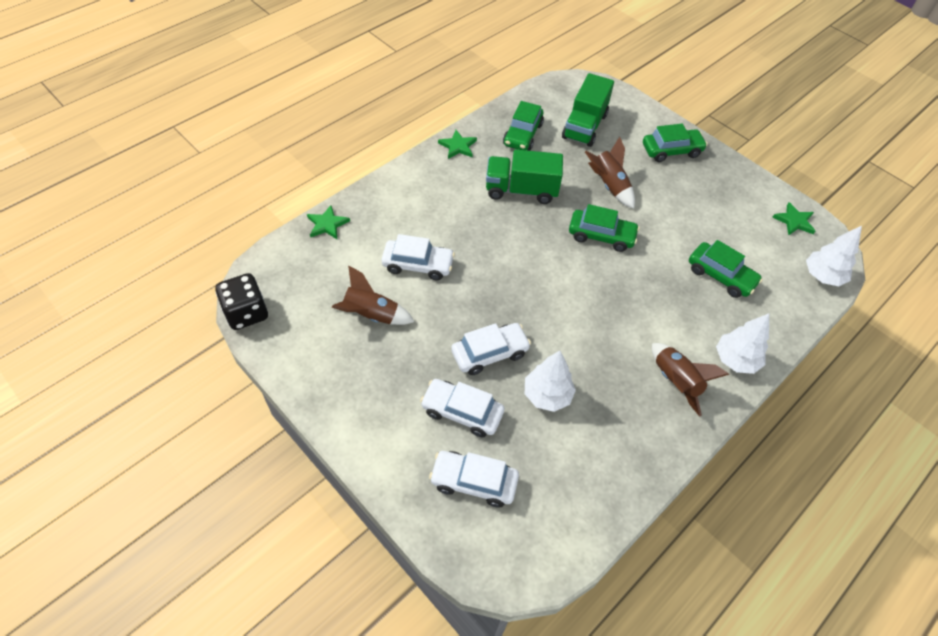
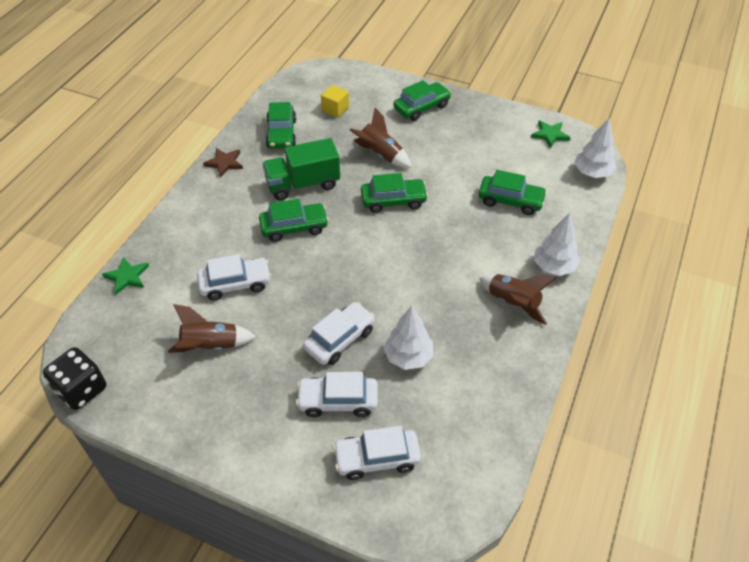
camera: 20 degrees left, 5 degrees down
(458, 146) = (224, 163): green star -> brown star
(495, 229) = (294, 227): none -> green car
(584, 126) = (335, 109): green truck -> yellow cube

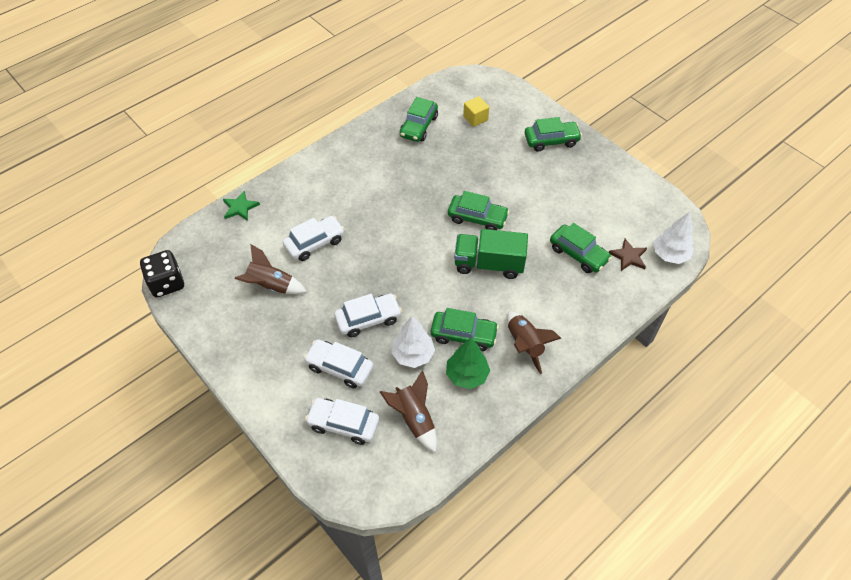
camera: 25 degrees right, 5 degrees up
(224, 163) = (360, 137): brown star -> brown star (628, 256)
(235, 284) = (315, 243): white car -> white car turned 45 degrees counterclockwise
(294, 227) = (384, 212): green car -> green car (463, 335)
(303, 184) = (411, 177): green truck -> green truck (489, 264)
(380, 155) = (490, 173): brown rocket -> brown rocket (414, 419)
(475, 355) = (467, 375): none -> green tree
(550, 135) = (653, 205): green star -> none
(553, 267) = (580, 327): white tree -> none

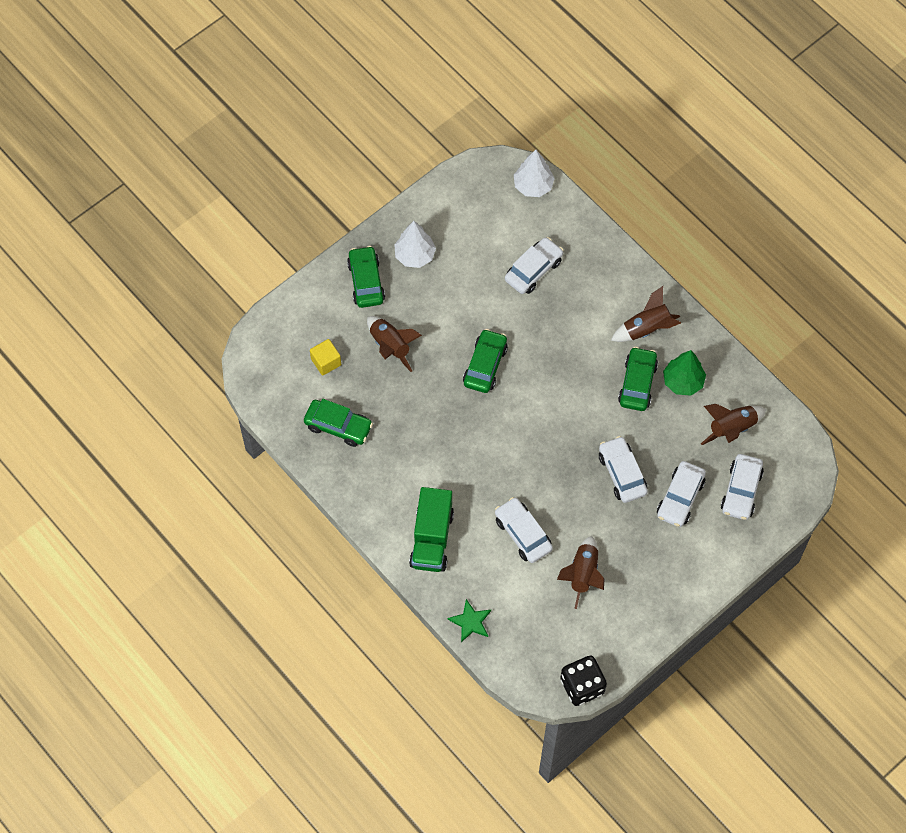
camera: 90 degrees left, 10 degrees up
(413, 354) = (662, 430): white tree -> white tree (415, 255)
(489, 264) = (548, 356): green truck -> green truck (431, 539)
(492, 156) = (390, 346): none -> brown rocket
(578, 254) = (533, 270): green car -> white car
(628, 256) = (536, 224): brown star -> none

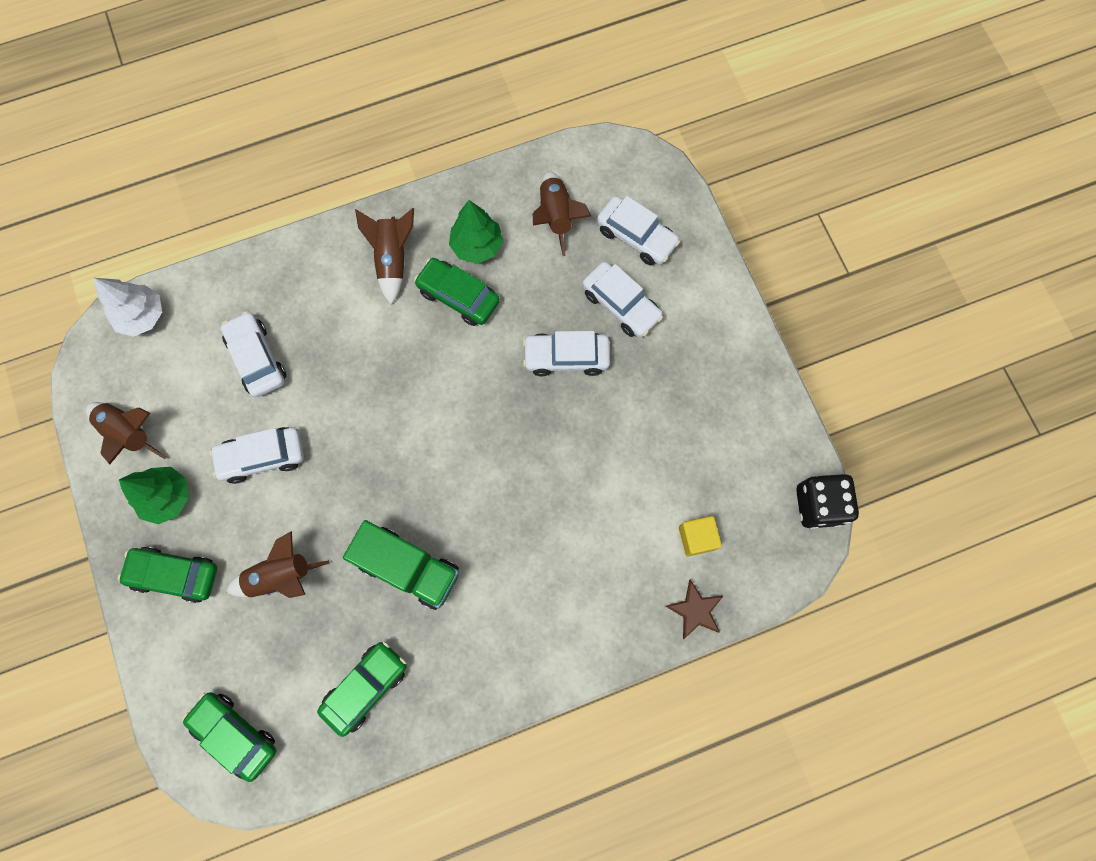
camera: 70 degrees left, 10 degrees up
(326, 362) = (266, 671): yellow cube -> yellow cube (697, 538)
(415, 255) = (167, 497): white tree -> green tree
(431, 539) = (568, 619): green truck -> green truck (408, 568)
(470, 622) = (695, 610): green star -> brown star
(485, 365) = (359, 465): green car -> green car (235, 734)
(523, 534) = (601, 503): white car -> white car (262, 457)
(583, 574) = (678, 451): brown rocket -> brown rocket (130, 433)

